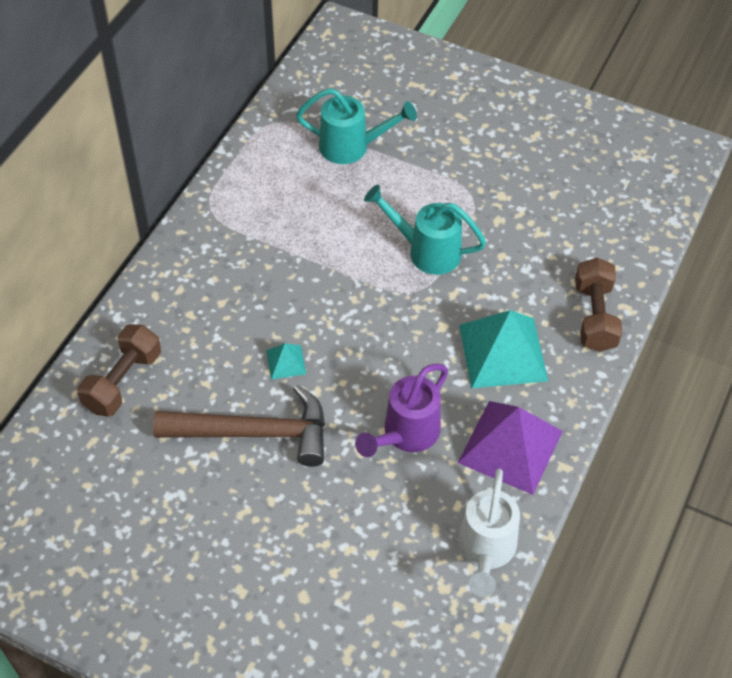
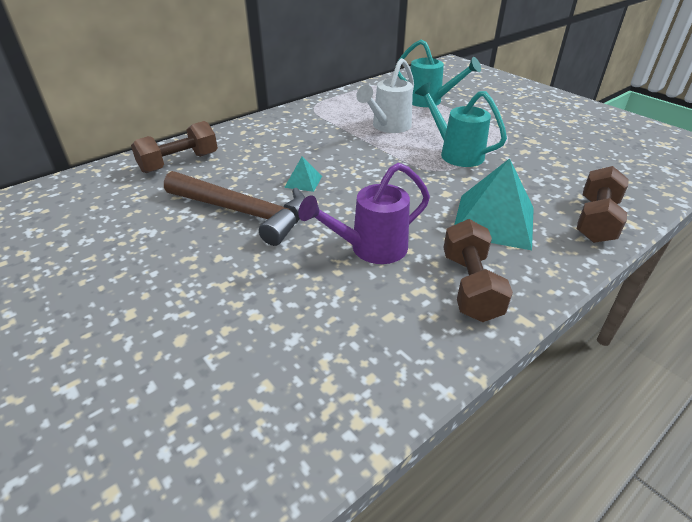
camera: 25 degrees right, 15 degrees down
(485, 551) = (396, 367): white watering can -> white watering can (388, 127)
(510, 446) = (470, 286): purple pyramid -> brown dumbbell

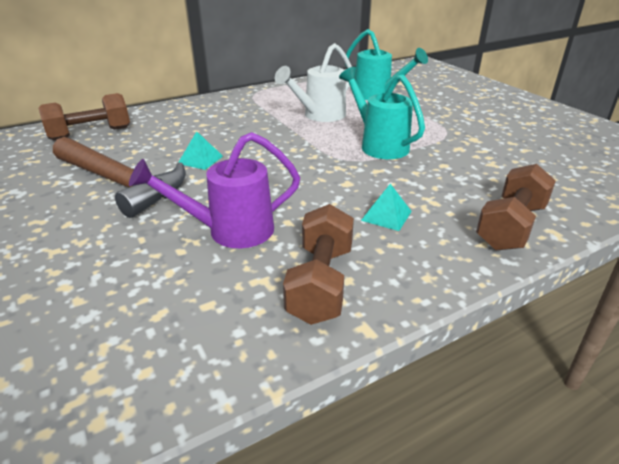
camera: 10 degrees right, 5 degrees down
(494, 221) = (386, 215): turquoise pyramid -> turquoise pyramid, size x0.46

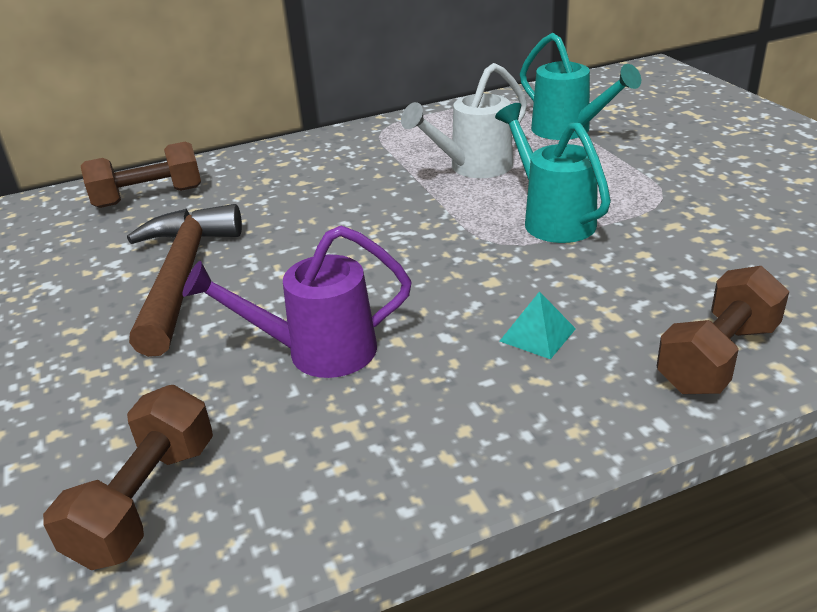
camera: 10 degrees right, 0 degrees up
(121, 183) = (182, 276): brown hammer -> brown hammer turned 135 degrees counterclockwise
(200, 159) = (292, 240): turquoise pyramid -> none
(320, 283) = (425, 432): brown dumbbell -> brown dumbbell (146, 501)

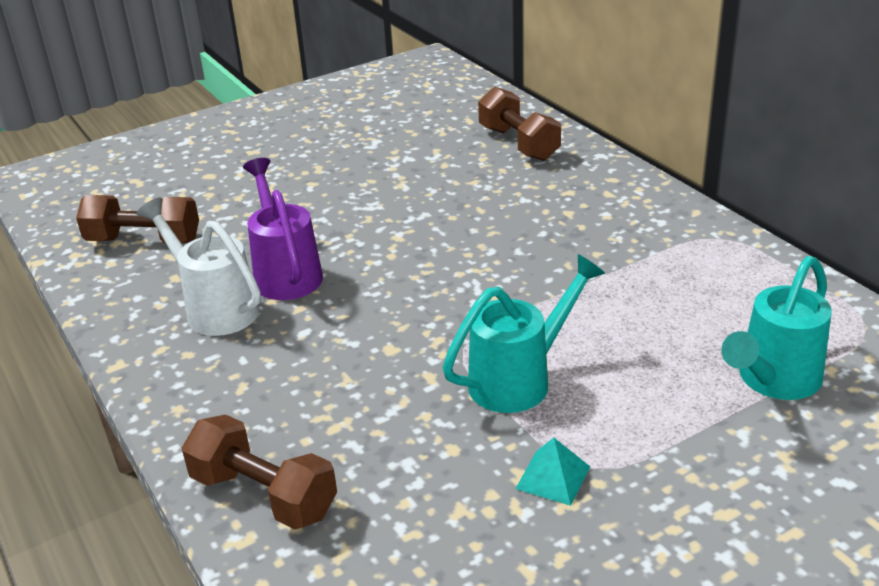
camera: 80 degrees right, 0 degrees up
(182, 276) = (389, 191): brown hammer -> none
(473, 168) = (633, 313): white watering can -> white watering can (215, 308)
(537, 335) = (304, 382): turquoise pyramid -> turquoise pyramid (553, 477)

